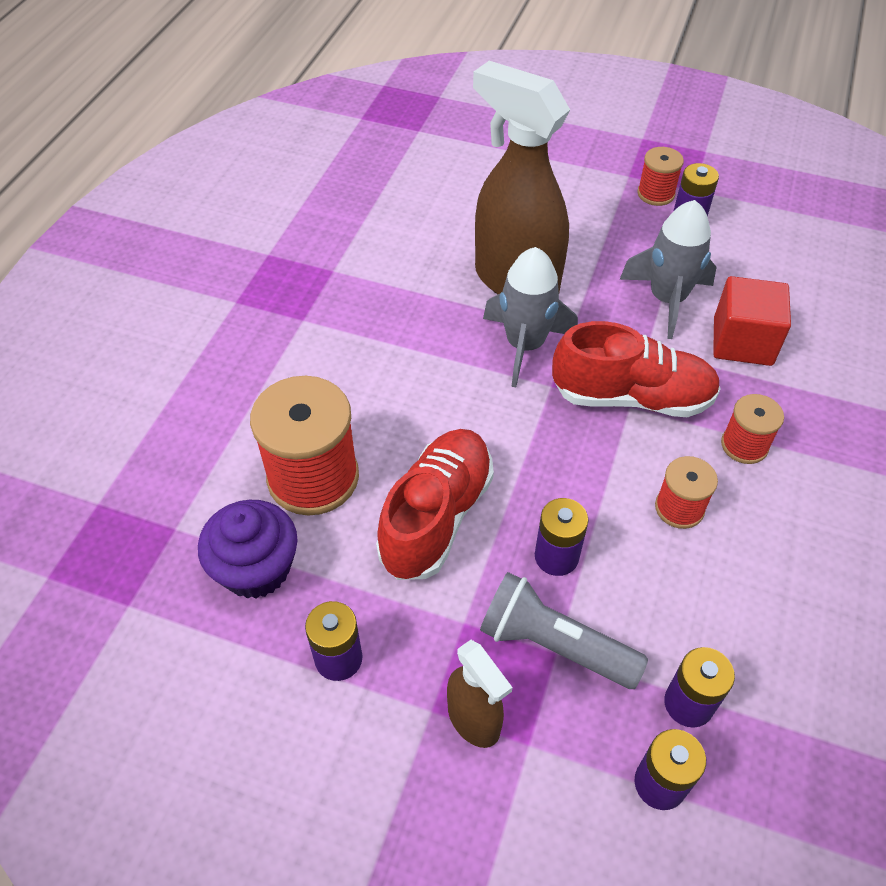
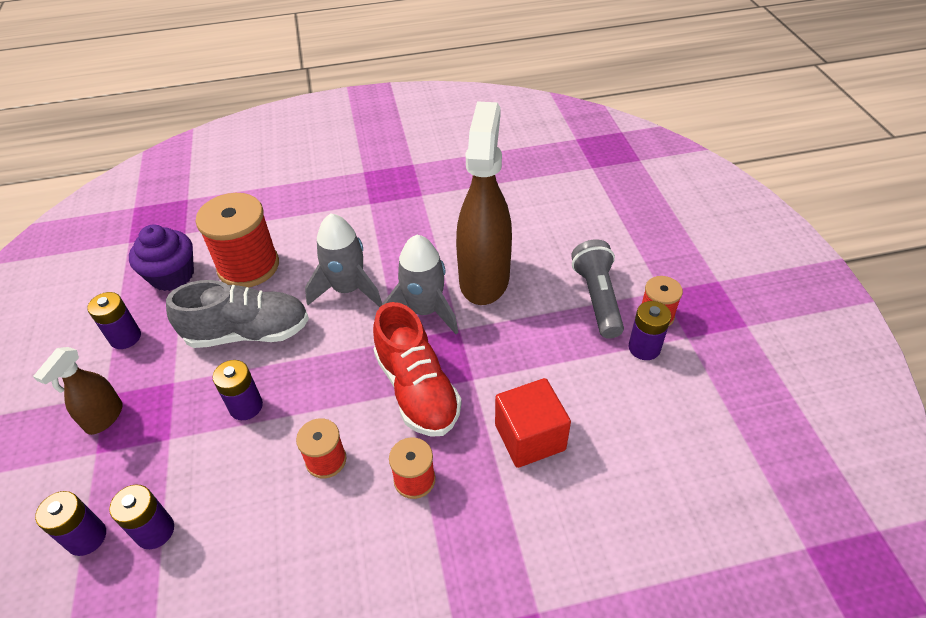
camera: 60 degrees right, 5 degrees down
(436, 516) = (248, 333): red shoe -> grey shoe
(553, 644) = (174, 434): grey flashlight -> grey flashlight (597, 298)
(667, 300) = (537, 370): grey rocket -> grey rocket (348, 289)

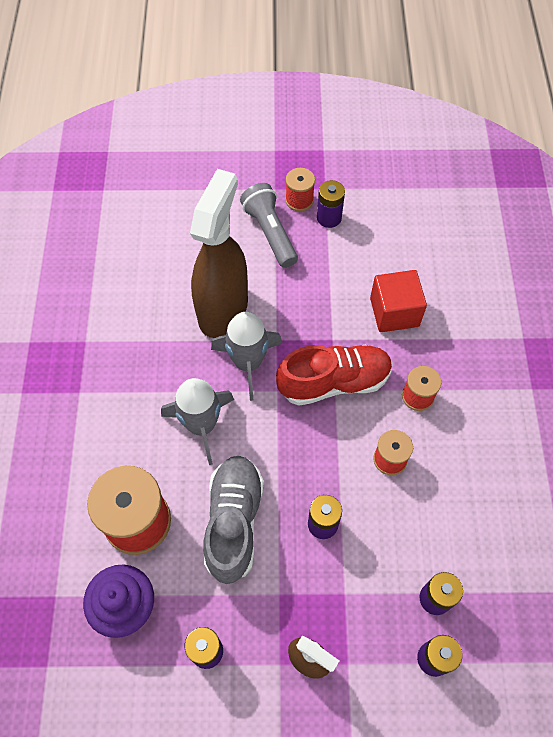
camera: 80 degrees left, 15 degrees up
(484, 279) = (223, 309): brown spray bottle -> brown spray bottle turned 90 degrees clockwise
(597, 298) = (270, 232): grey flashlight -> grey flashlight turned 60 degrees clockwise

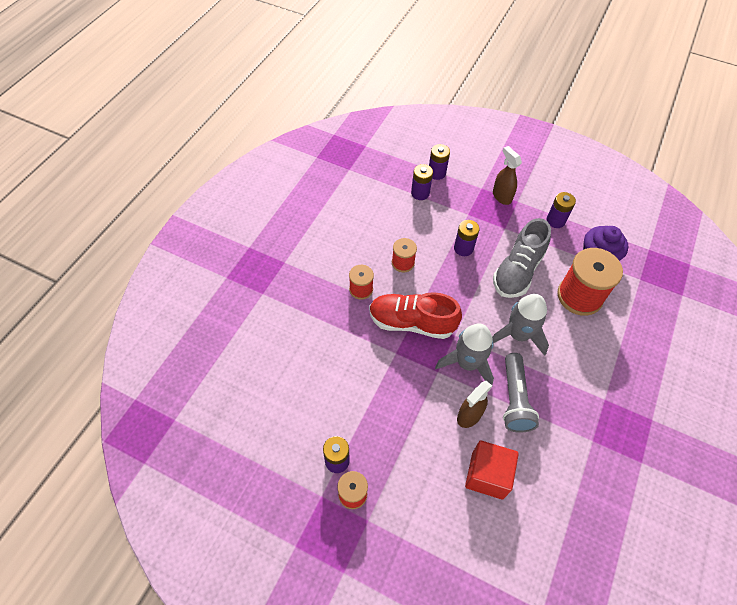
camera: 155 degrees left, 5 degrees down
(223, 309) = (469, 416): brown spray bottle -> brown spray bottle, size x0.50
(270, 232) = (397, 471): grey flashlight -> grey flashlight (514, 399)
(394, 312) = (338, 351): red cube -> red cube (487, 475)

